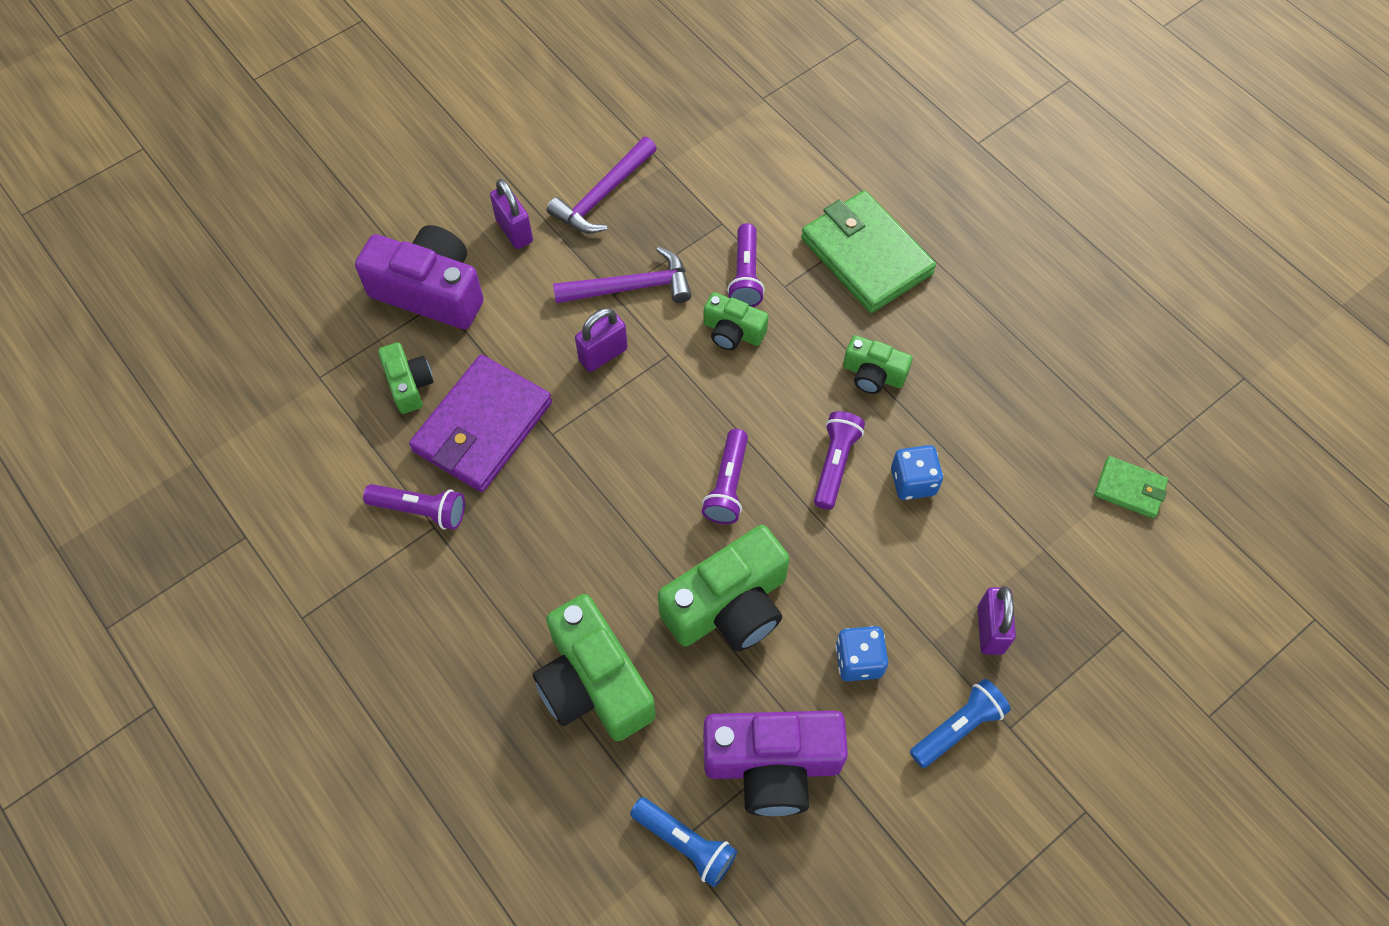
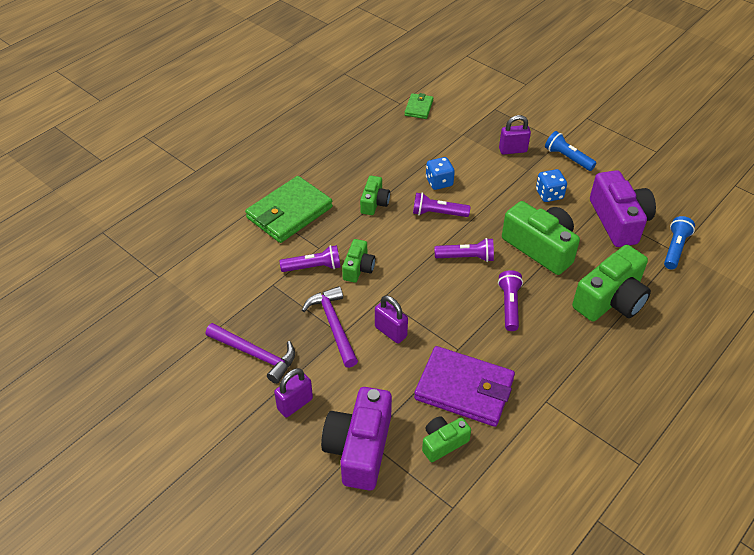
camera: 100 degrees left, 15 degrees down
(420, 510) = (537, 412): purple flashlight -> purple flashlight (509, 305)

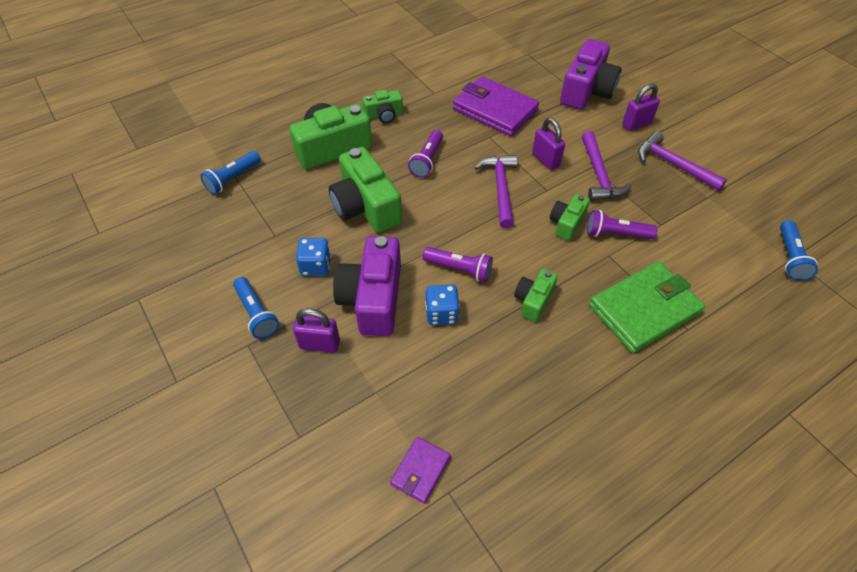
camera: 165 degrees left, 5 degrees up
(161, 276) = (790, 257): none -> blue flashlight
(418, 108) = (420, 470): green wallet -> purple wallet
(427, 289) = (500, 188): none -> purple hammer
(443, 443) = (523, 83): green camera -> green camera (384, 115)
(466, 257) = (448, 212): purple flashlight -> none
(618, 221) = (263, 218): purple camera -> purple camera (373, 299)

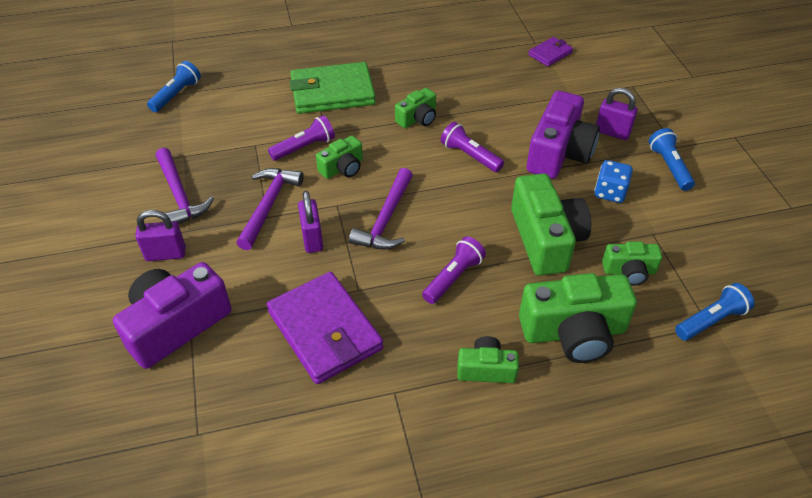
camera: 160 degrees left, 5 degrees down
(294, 198) = (629, 271): none -> green camera
(441, 313) = (501, 128): blue dice -> none
(616, 234) = (304, 147): purple flashlight -> purple flashlight turned 60 degrees counterclockwise

